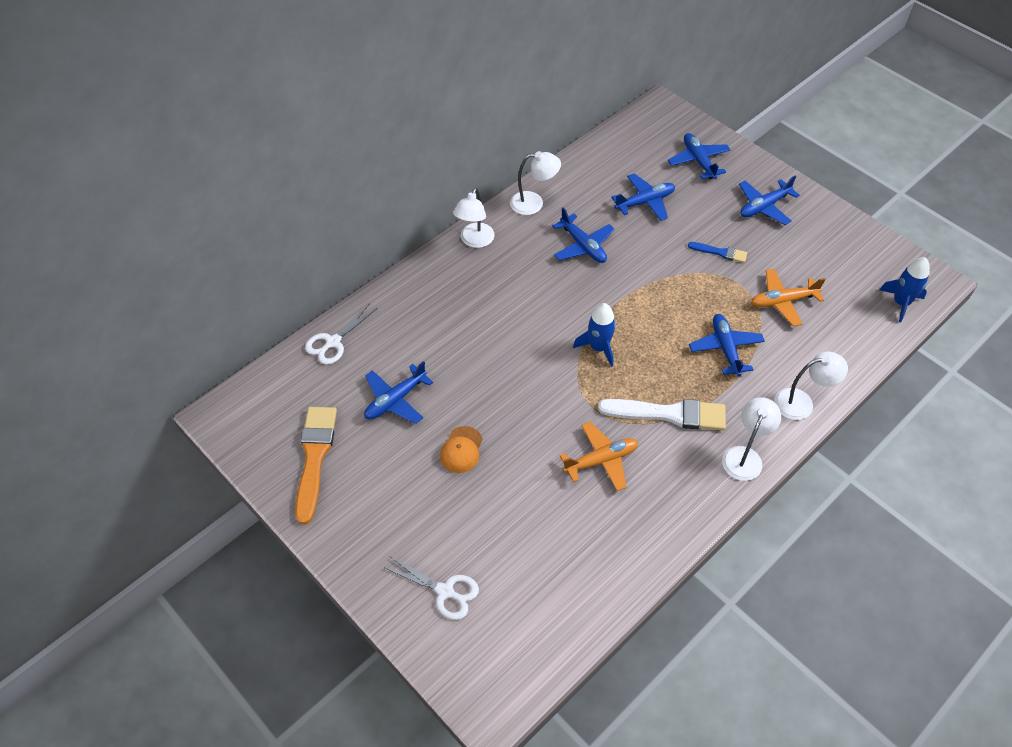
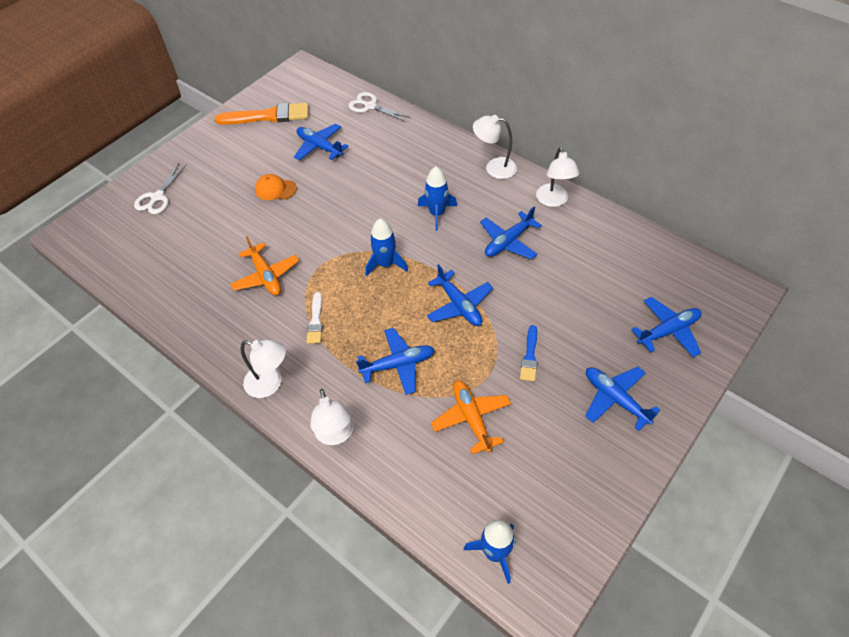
camera: 85 degrees right, 0 degrees up
(533, 297) = (437, 213): none -> blue rocket
(645, 202) = (584, 286): blue plane -> blue plane (459, 305)
(668, 414) = (315, 321): white brush -> white brush, size x0.52

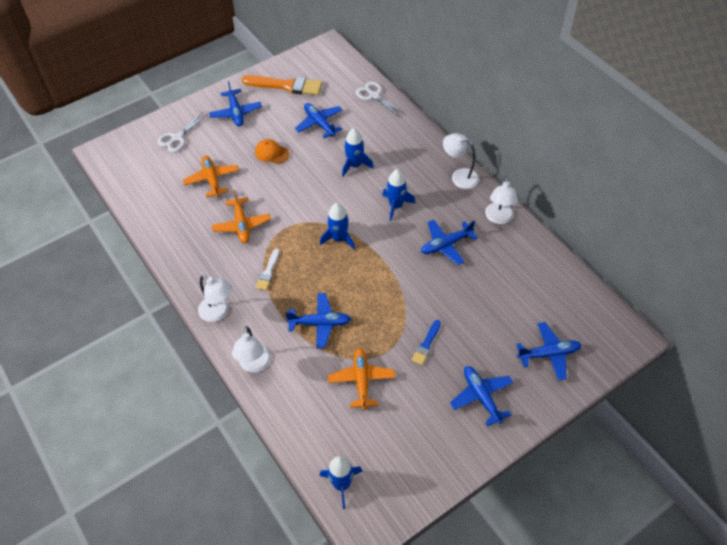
camera: 15 degrees right, 0 degrees up
(214, 234) = (212, 180): none -> orange plane
(375, 181) = (355, 165): none -> blue rocket
(459, 305) = (385, 288): blue plane -> blue plane (236, 112)

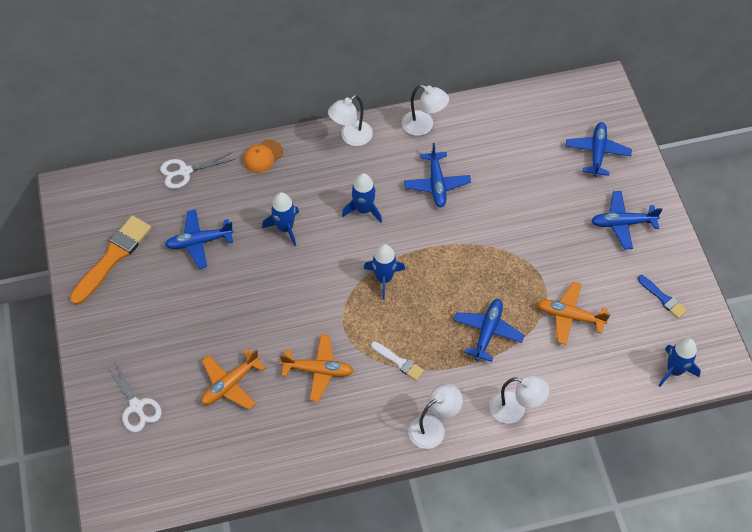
camera: 70 degrees left, 5 degrees up
(212, 180) = (230, 384): orange plane -> orange plane turned 45 degrees counterclockwise
(236, 112) = (128, 326): blue plane -> none
(272, 153) = (220, 306): orange cap -> orange cap (262, 156)
(426, 344) = (549, 246): blue brush -> blue brush (663, 298)

